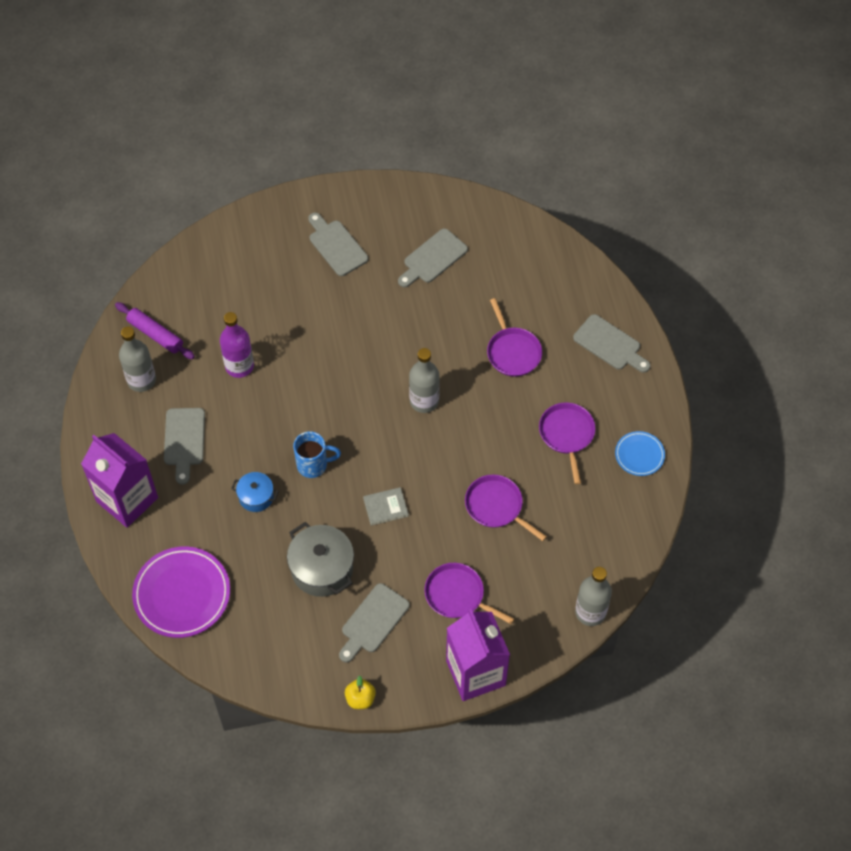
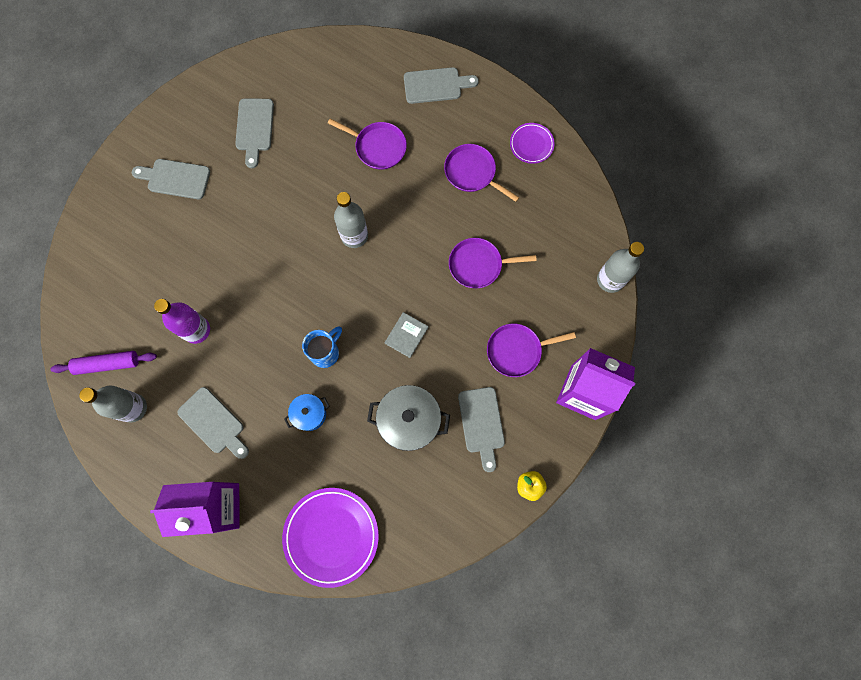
camera: 45 degrees left, 15 degrees up
(639, 455) = (531, 144): blue plate -> purple plate

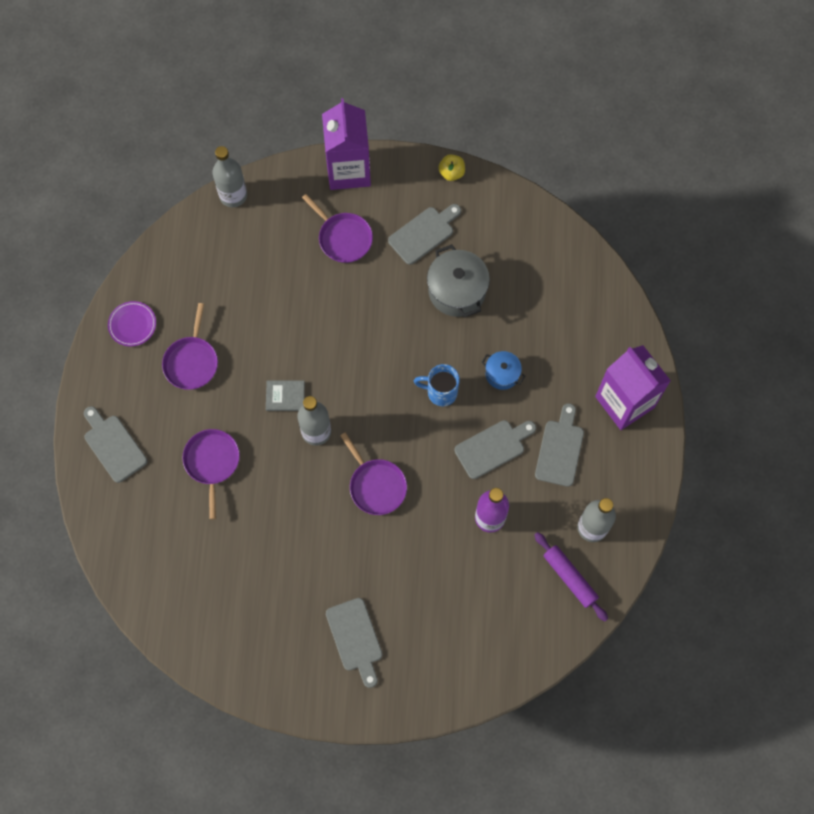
camera: 120 degrees left, 5 degrees down
(254, 128) = (257, 594): grey cutting board -> grey cutting board (492, 447)
(331, 536) = (588, 299): purple plate -> none
(406, 335) = (384, 334): grey book -> grey book (285, 396)
(478, 265) = (282, 309): purple pan -> purple pan (376, 485)

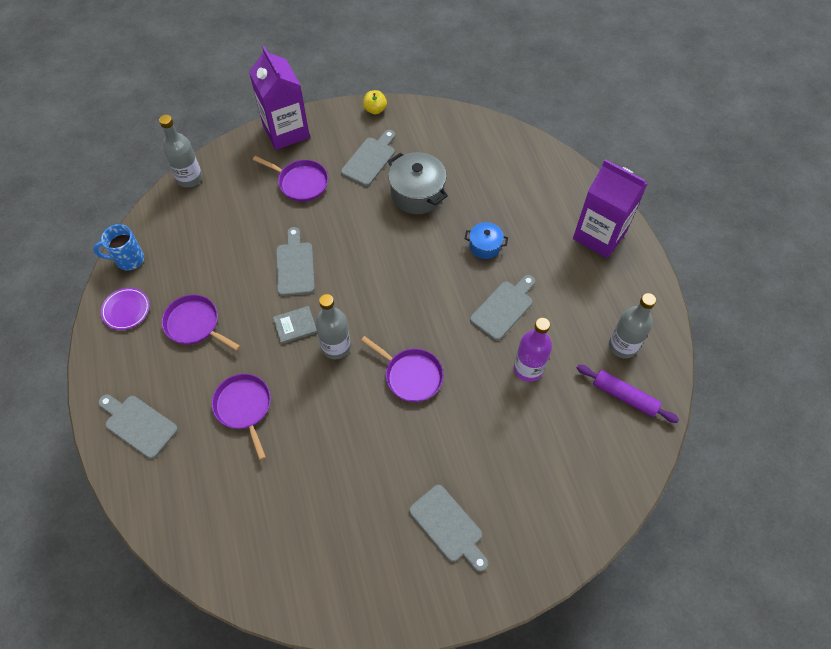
camera: 20 degrees left, 10 degrees down
(192, 362) = (194, 324): purple pan -> purple pan turned 135 degrees clockwise
(440, 392) = (437, 277): blue mug -> blue mug (129, 259)
(560, 449) = (563, 290): grey cutting board -> grey cutting board (295, 266)

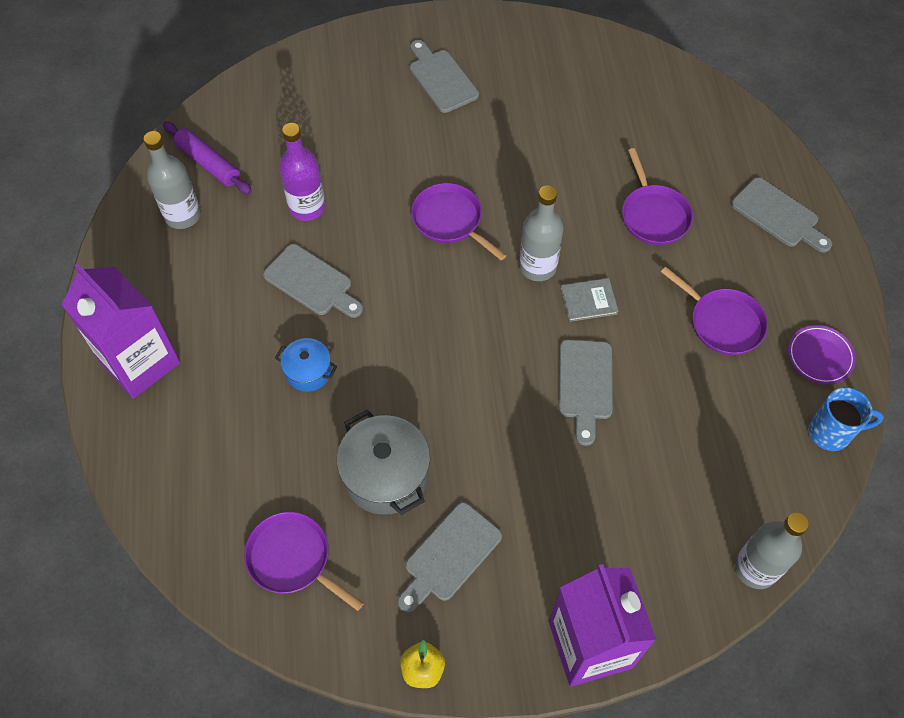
camera: 170 degrees left, 0 degrees up
(301, 182) = (569, 528): purple pan -> purple pan (292, 559)
(503, 308) = (311, 282): grey cutting board -> grey cutting board turned 105 degrees counterclockwise

